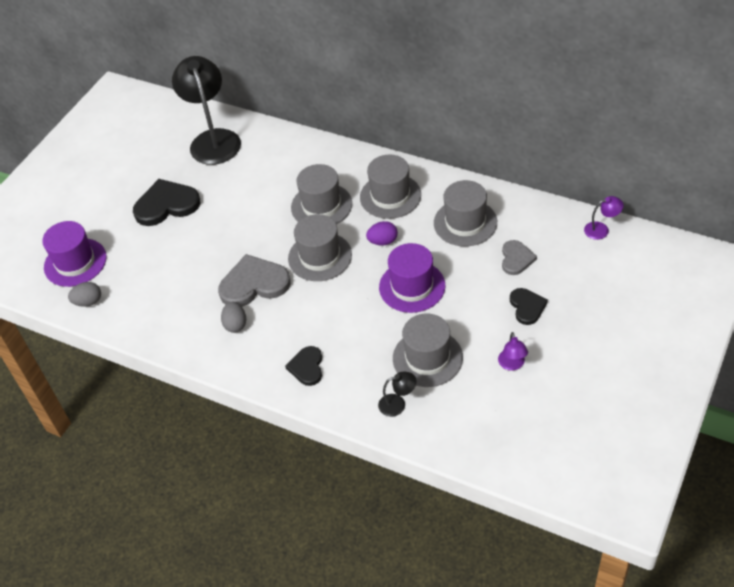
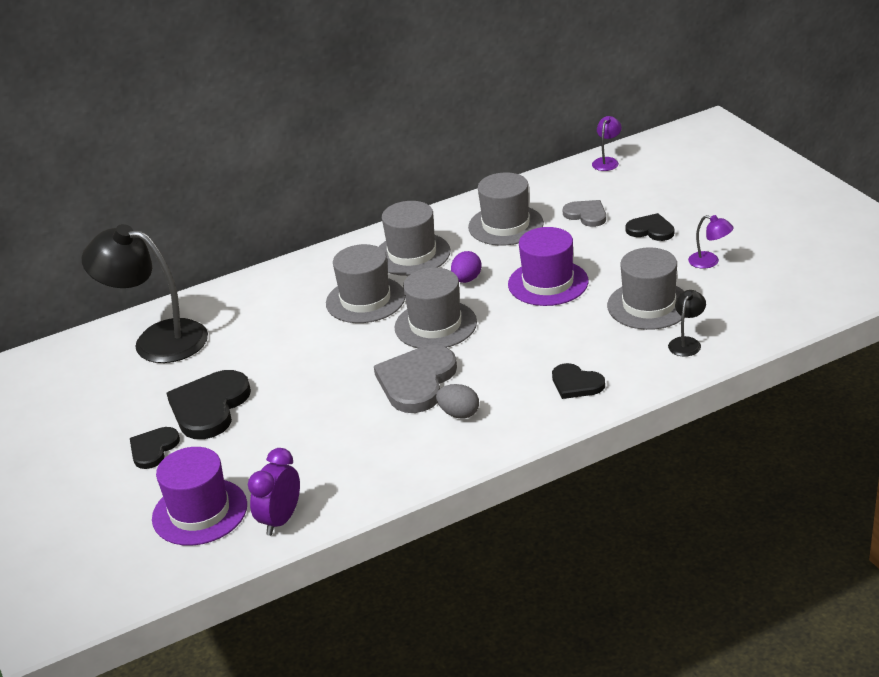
camera: 55 degrees left, 15 degrees down
(88, 302) = (280, 520): grey egg -> purple clock
(115, 206) = (153, 449): none -> black heart

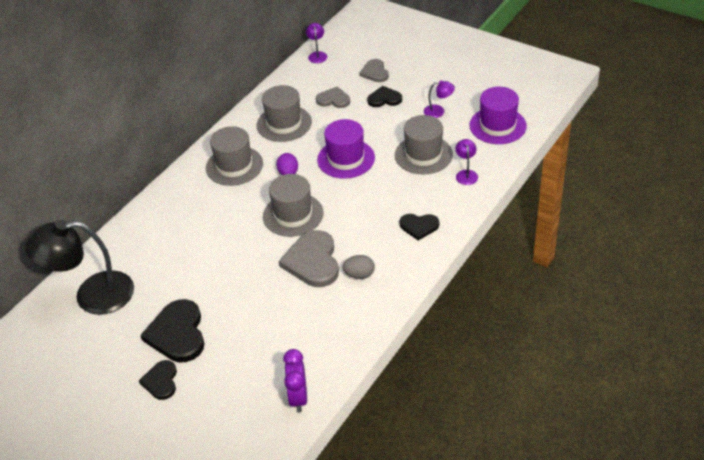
camera: 30 degrees left, 10 degrees up
(200, 512) = (235, 415): purple hat -> purple hat (497, 125)
(365, 300) = (228, 212): grey hat -> none
(663, 198) = (375, 72): none -> grey heart
(687, 342) = (466, 174): black lamp -> purple lamp

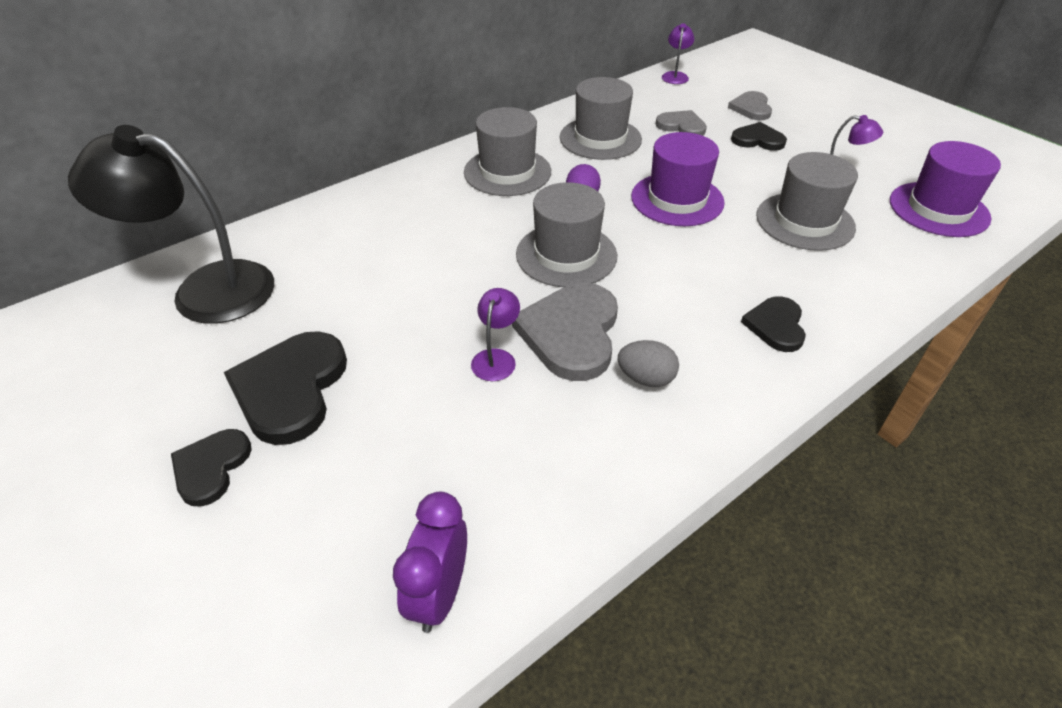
camera: 15 degrees right, 0 degrees up
(419, 226) = (776, 326): black heart -> black heart turned 75 degrees clockwise
(466, 174) = (875, 265): purple lamp -> purple lamp (496, 358)

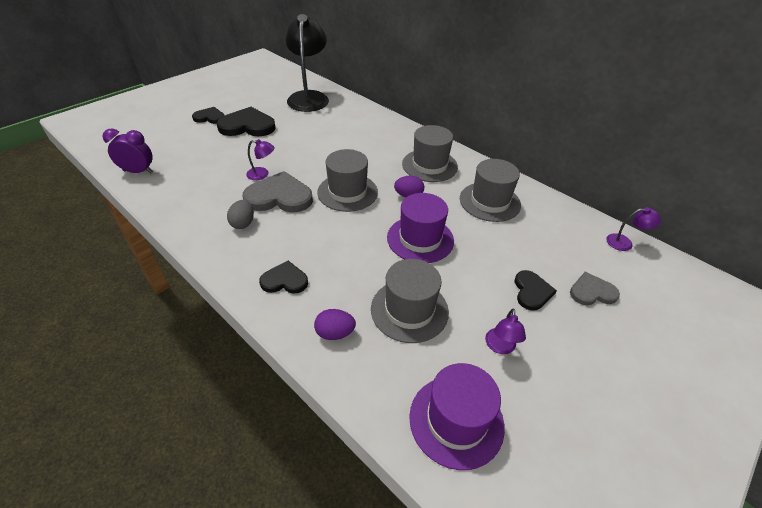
camera: 80 degrees right, 0 degrees up
(681, 126) = (531, 244): grey heart -> none
(857, 281) = (335, 333): none -> purple egg

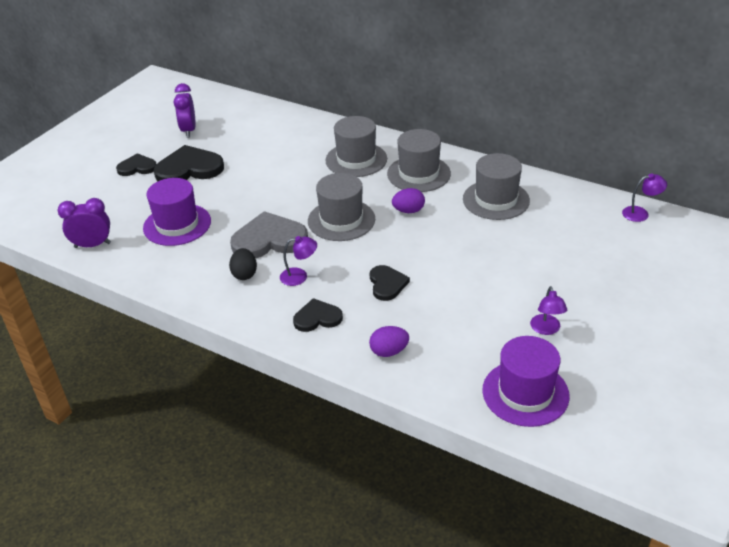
camera: 10 degrees left, 5 degrees down
(243, 223) = (244, 274): grey egg -> black egg
(262, 174) = (237, 220): purple lamp -> purple lamp (299, 276)
(263, 97) = (189, 130): none -> purple clock
(309, 97) = (244, 120): black lamp -> none
(409, 310) = (451, 317): grey hat -> grey hat (356, 159)
(420, 239) = (437, 251): purple hat -> purple hat (177, 224)
(532, 291) = (562, 277): black heart -> black heart (387, 284)
(592, 292) = (618, 265): grey heart -> none

